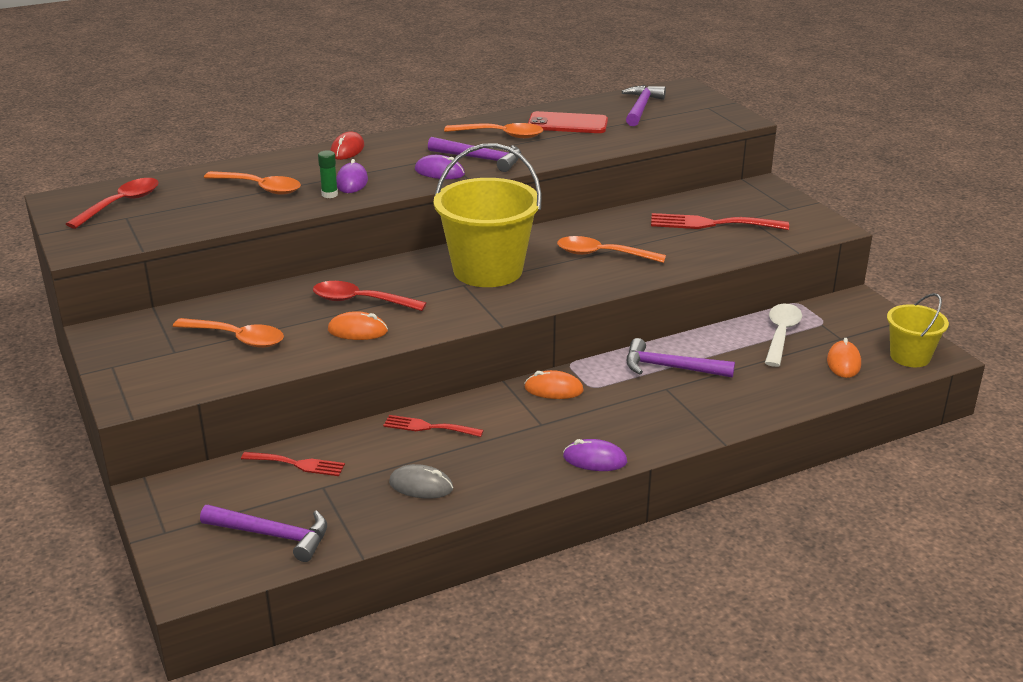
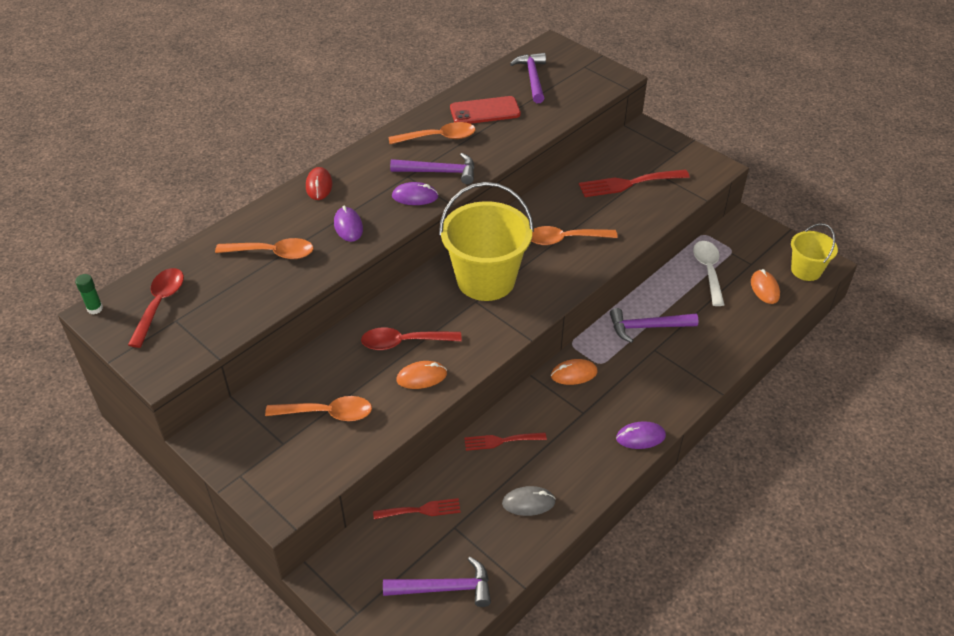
camera: 20 degrees left, 15 degrees up
(329, 194) = (339, 247): green glue stick -> green glue stick (95, 309)

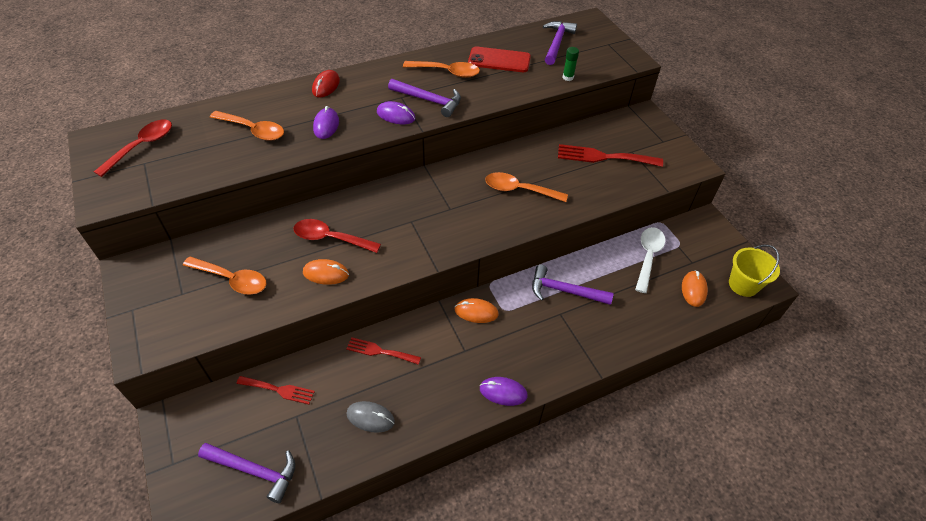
camera: 20 degrees right, 5 degrees up
(95, 309) = (95, 136): green glue stick -> green glue stick (568, 77)
(486, 280) = (431, 205): yellow bucket -> none

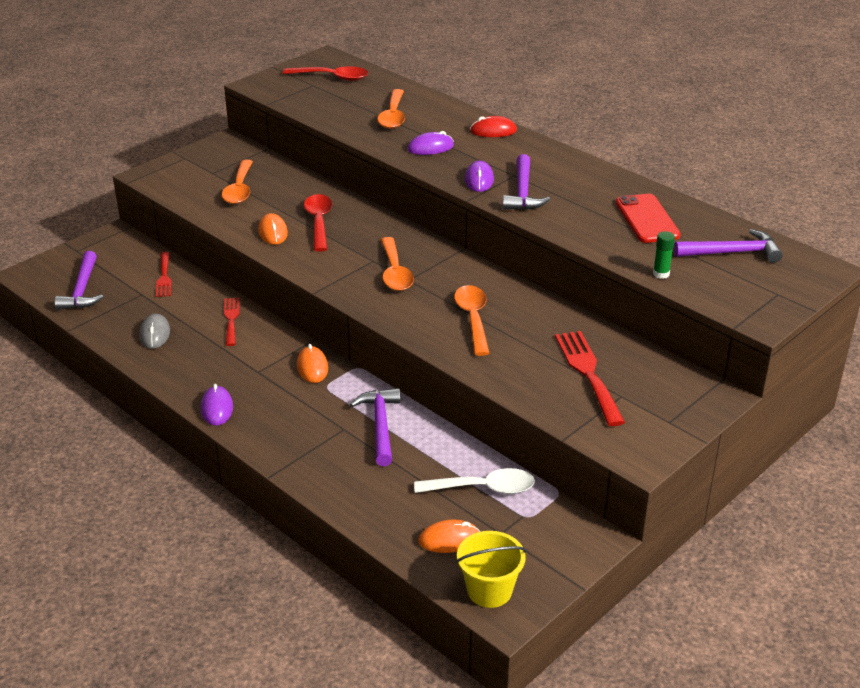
camera: 70 degrees right, 15 degrees down
(447, 72) = (587, 191): orange spoon -> orange spoon (395, 272)

